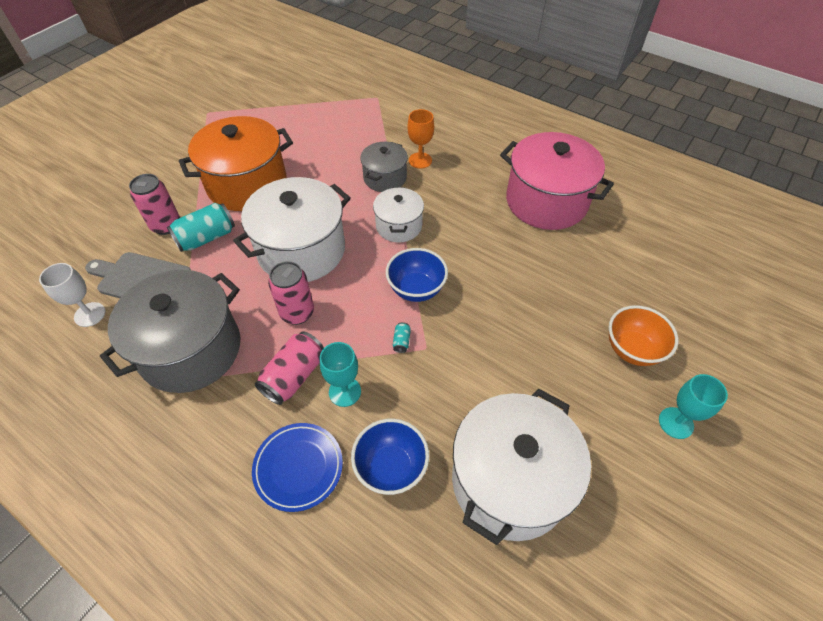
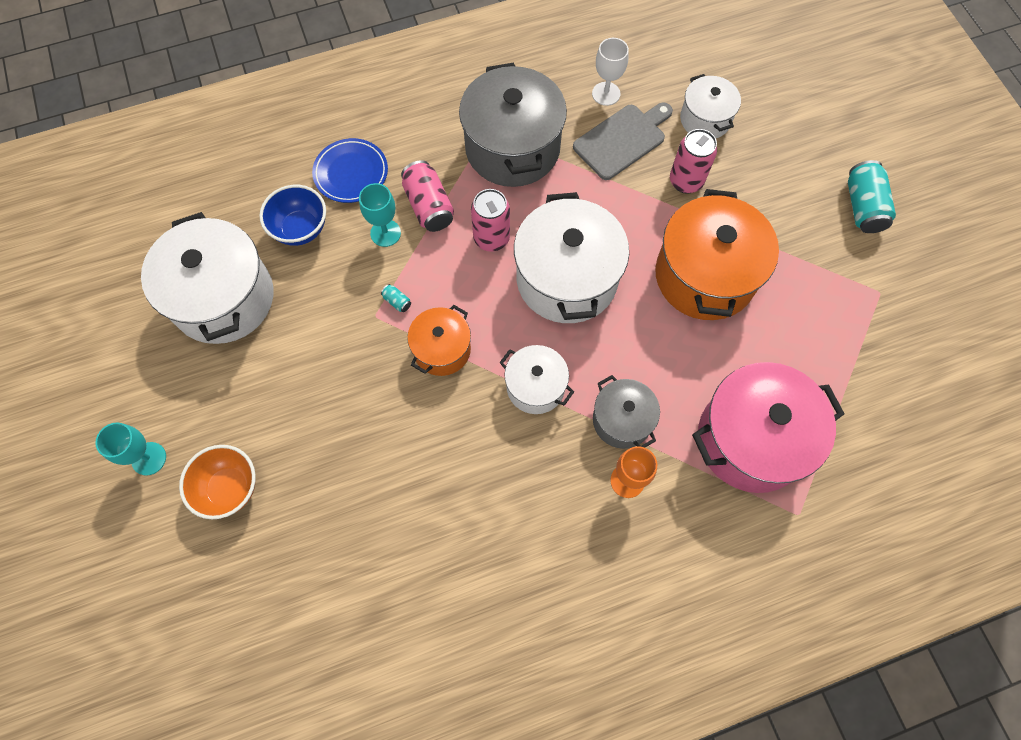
camera: 125 degrees right, 15 degrees up
(93, 240) = (705, 119): none -> white pot
(206, 238) = (643, 207): turquoise can -> turquoise can (863, 207)
(416, 289) = (442, 349): blue bowl -> orange pot
(546, 201) = (456, 575): pink pot -> pink pot (751, 439)

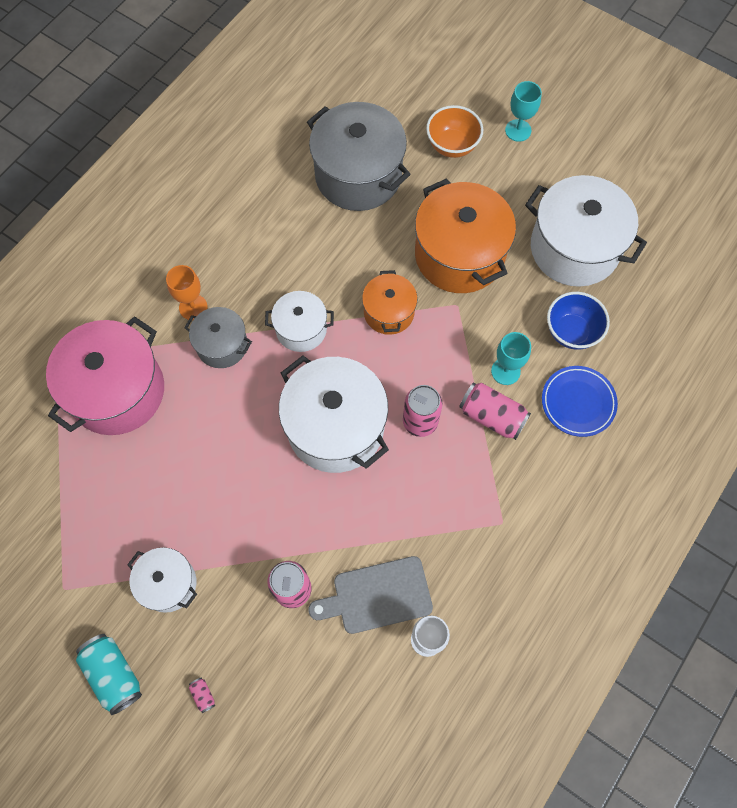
camera: 145 degrees right, 0 degrees up
(397, 301) = (450, 325): turquoise can -> none
(512, 148) = (467, 518): grey pot -> grey pot (358, 175)
(622, 140) = (377, 596): grey cutting board -> grey cutting board turned 60 degrees clockwise
(705, 119) = (314, 675): white pot -> white pot (168, 583)
(705, 276) = (224, 504): orange pot -> orange pot (459, 255)
(798, 154) = (203, 695): none -> pink can

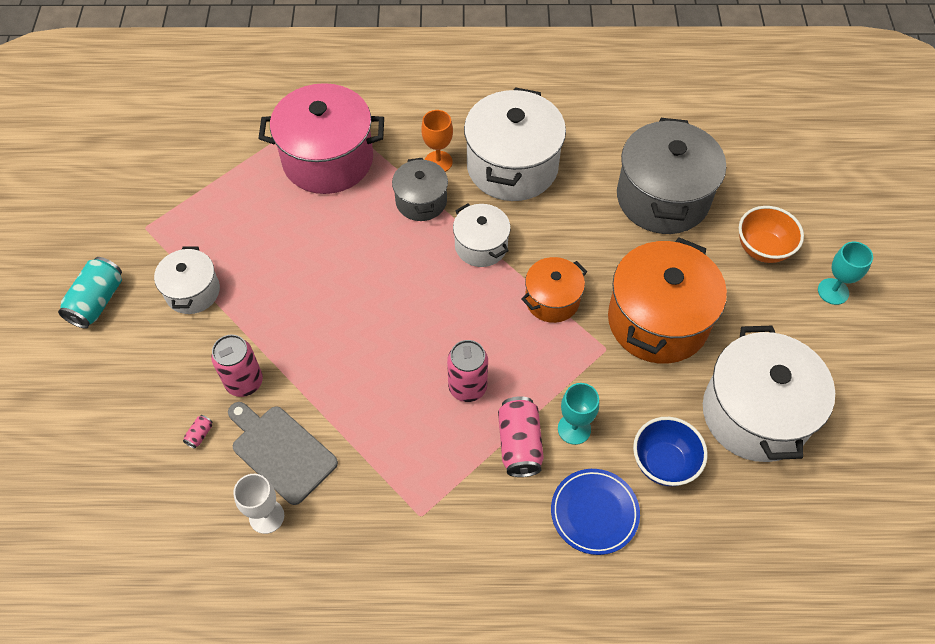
camera: 55 degrees right, 10 degrees down
(203, 695) = (115, 372): pink can -> pink can (200, 434)
(335, 427) = (412, 325): white pot -> white pot (512, 166)

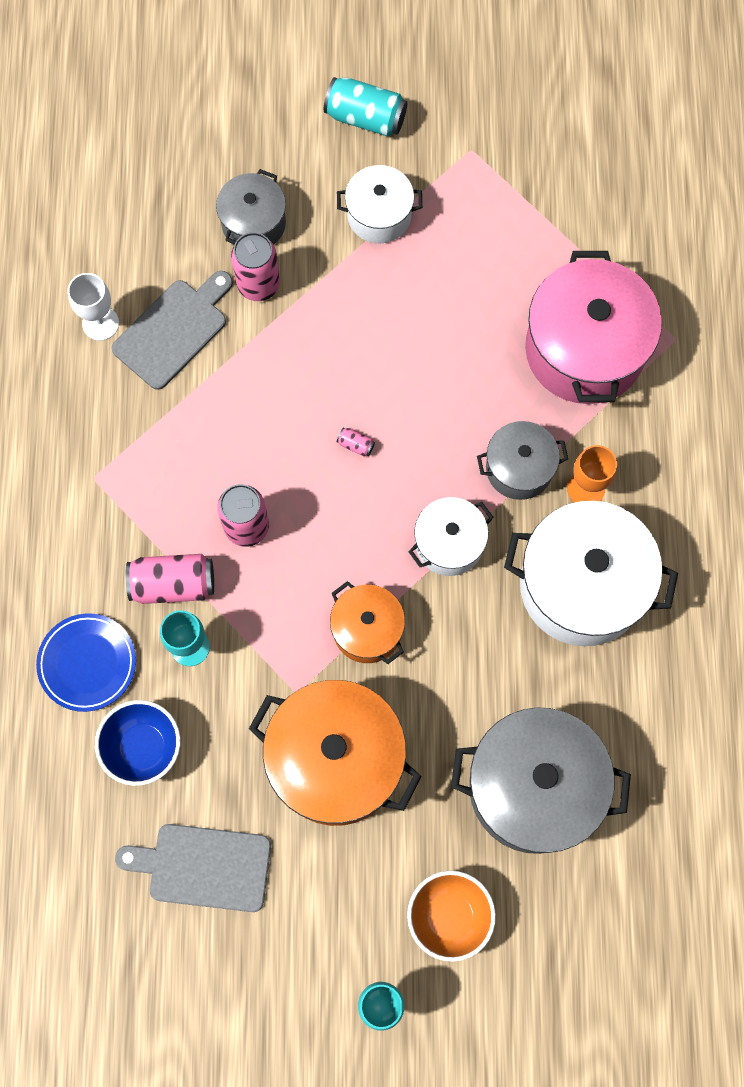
camera: 90 degrees right, 15 degrees up
(184, 387) = (253, 223): none -> grey pot
(200, 434) = (196, 247): pink can -> pink can (355, 445)
(755, 413) = (203, 867): white pot -> grey cutting board

